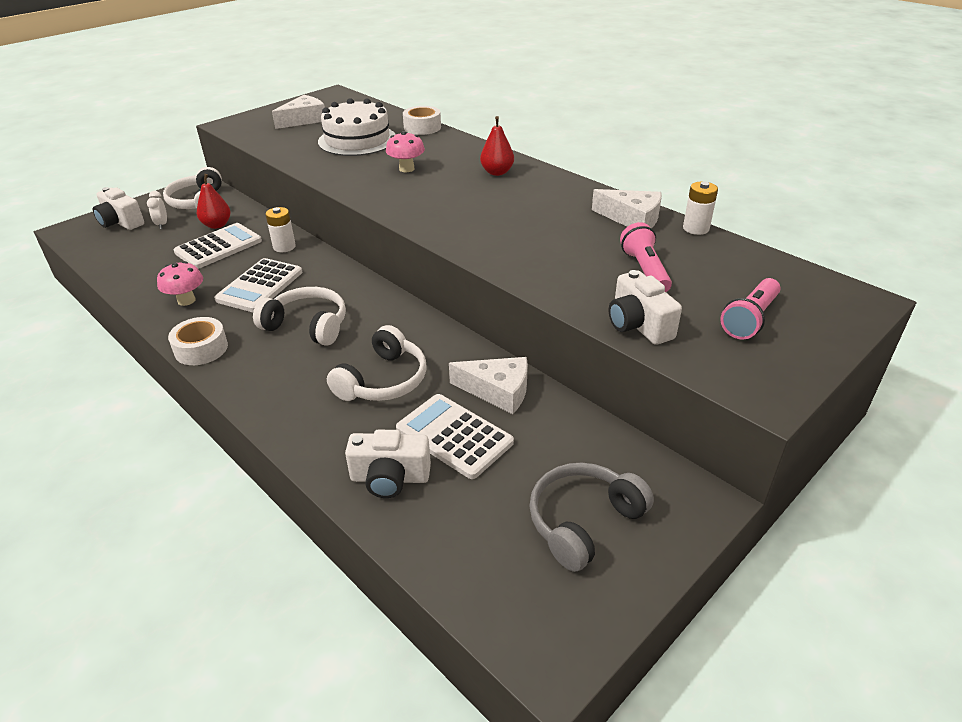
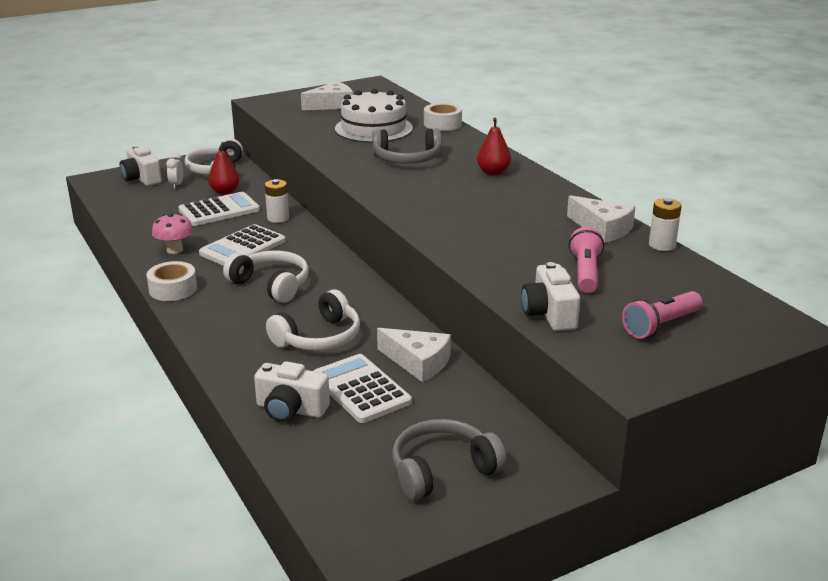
camera: 15 degrees right, 10 degrees down
(406, 169) = (407, 159): pink mushroom -> grey headphones

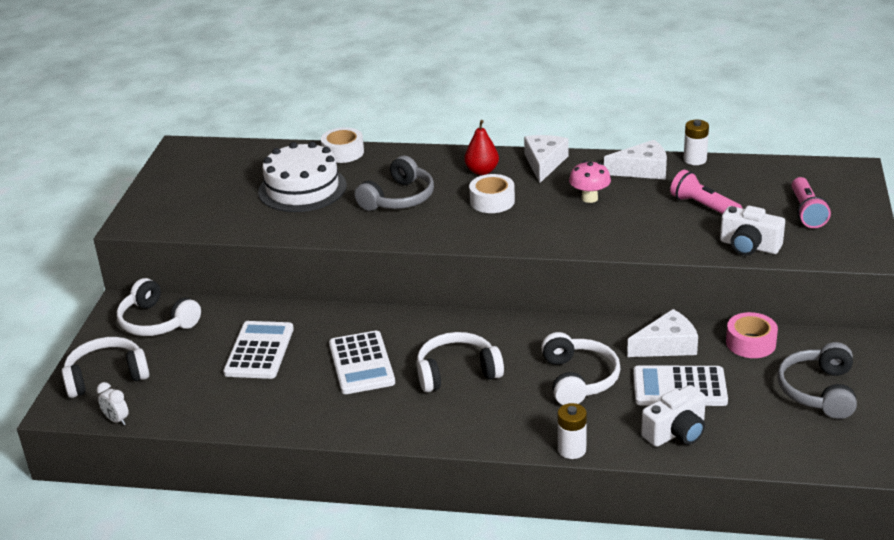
camera: 50 degrees left, 5 degrees up
(141, 179) = (106, 376): white camera -> white headphones
(173, 289) = (398, 431): white tape -> white tape (492, 201)
(175, 250) = (315, 406): pink mushroom -> pink mushroom (589, 198)
(176, 185) = (159, 358): white clock -> white clock (116, 420)
(225, 192) = (219, 333): red pear -> none
(278, 218) = (324, 322): white battery -> white battery (572, 450)
(332, 105) = (207, 188): white cheese -> white cheese (544, 163)
(477, 405) = (750, 343): none -> pink tape

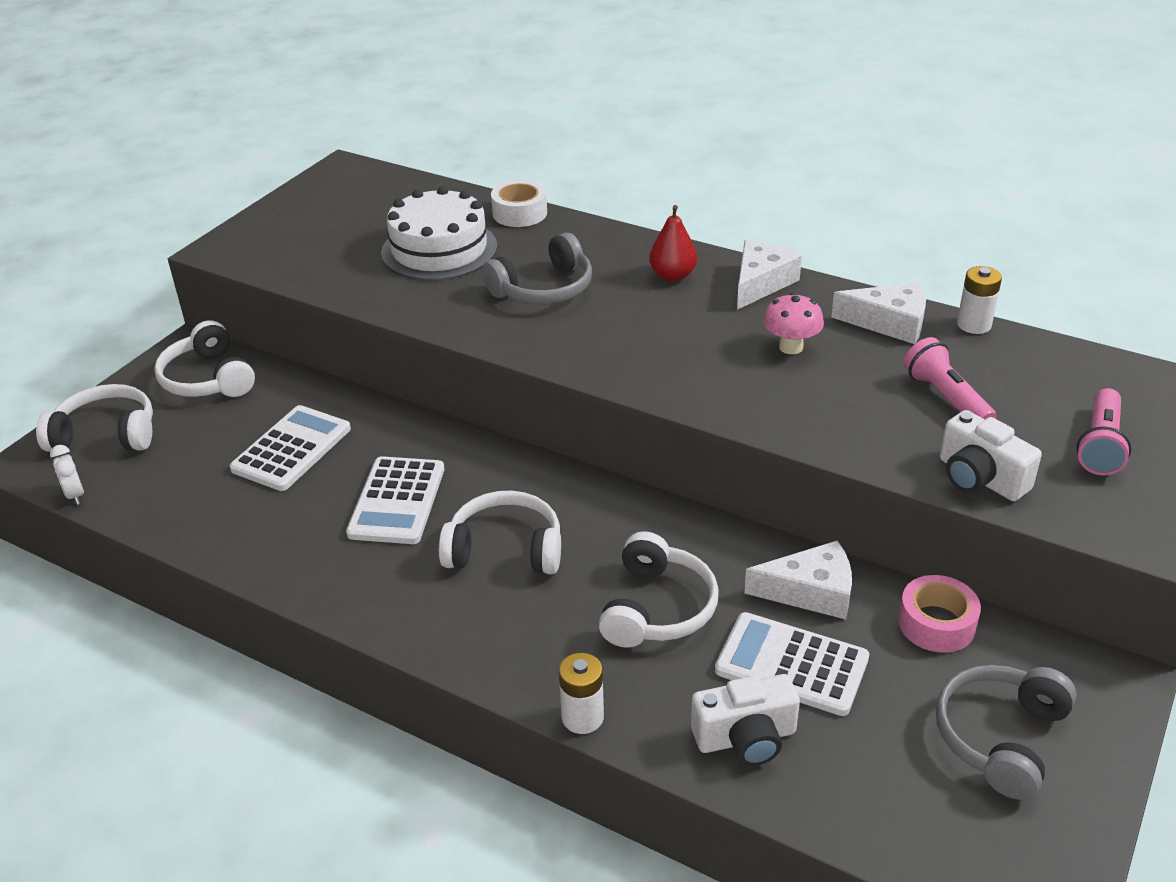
camera: 20 degrees right, 5 degrees up
(492, 201) = (658, 320): white tape -> none

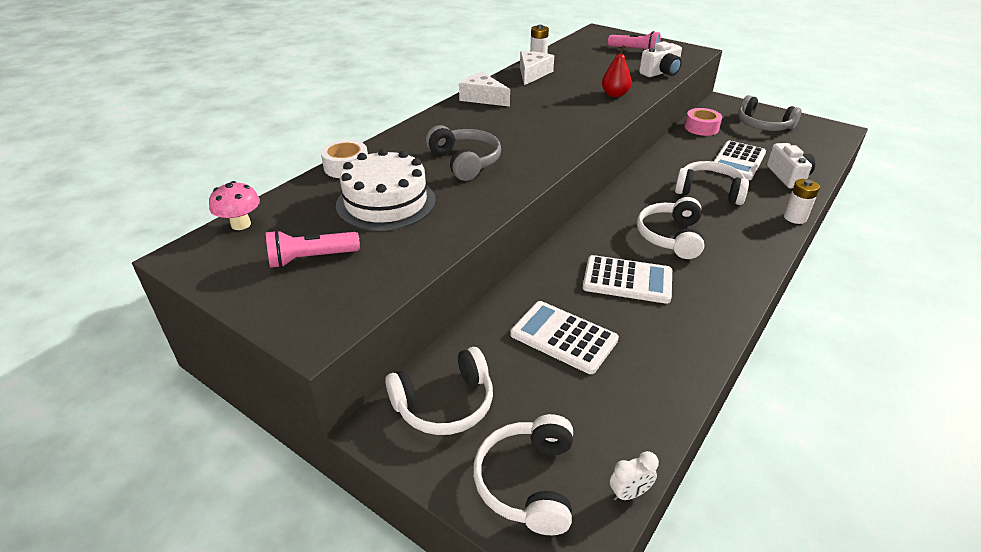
camera: 85 degrees left, 0 degrees up
(672, 276) = (464, 120): red pear -> red pear (615, 94)
(791, 347) = (551, 97): pink mushroom -> pink mushroom (241, 224)
(811, 592) = (687, 151): white cheese -> none
(945, 398) = (600, 71): pink flashlight -> pink flashlight (311, 259)

